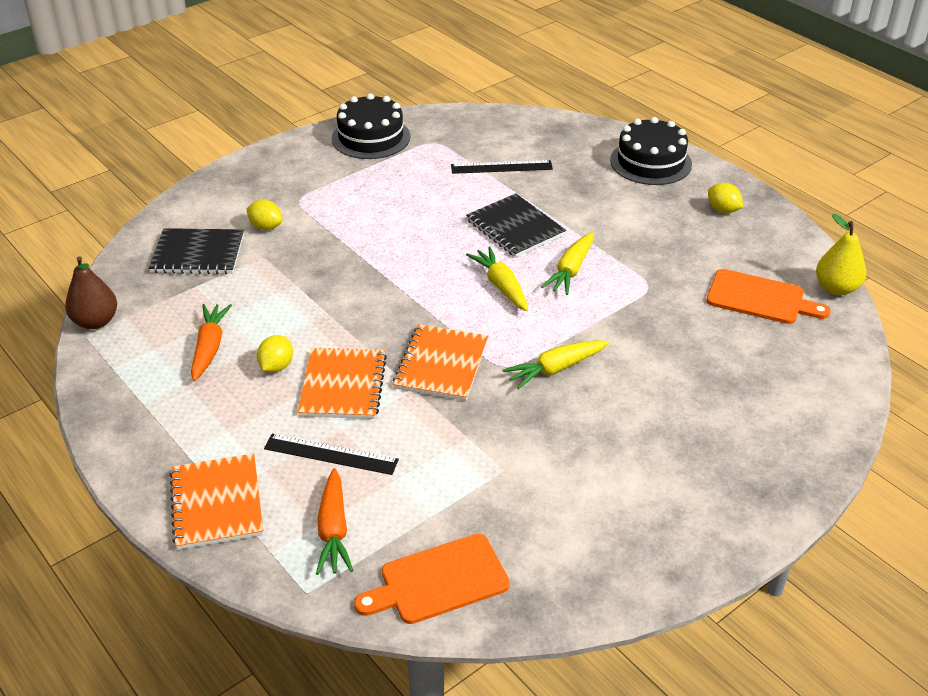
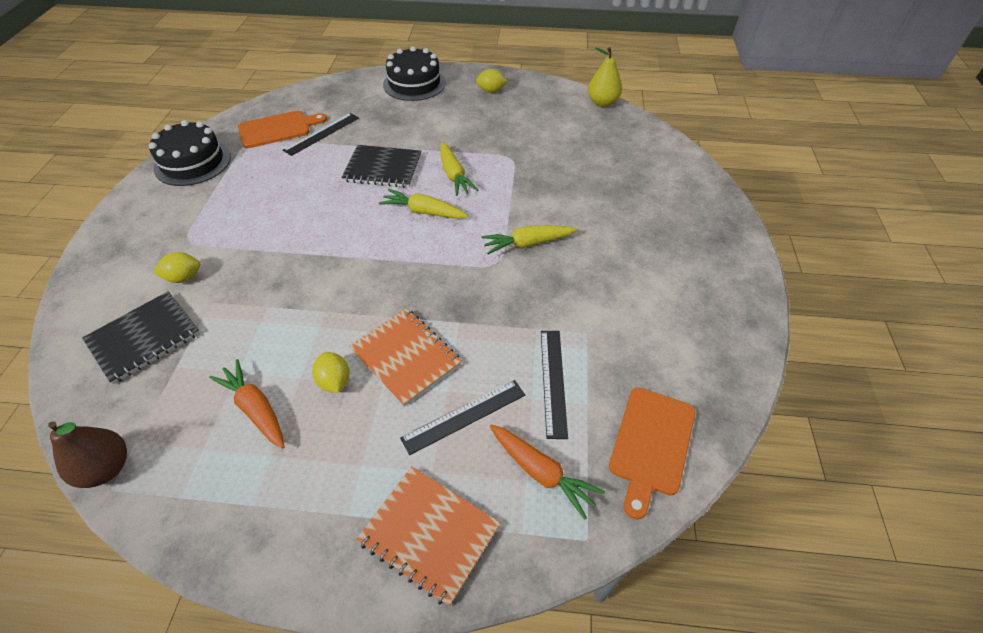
camera: 45 degrees left, 10 degrees up
(427, 482) = (553, 381): none -> black ruler
(441, 364) = (454, 291): orange notebook -> none
(555, 369) = (527, 243): yellow carrot -> yellow carrot turned 60 degrees clockwise
(760, 298) = (575, 130): orange cutting board -> orange cutting board (278, 129)

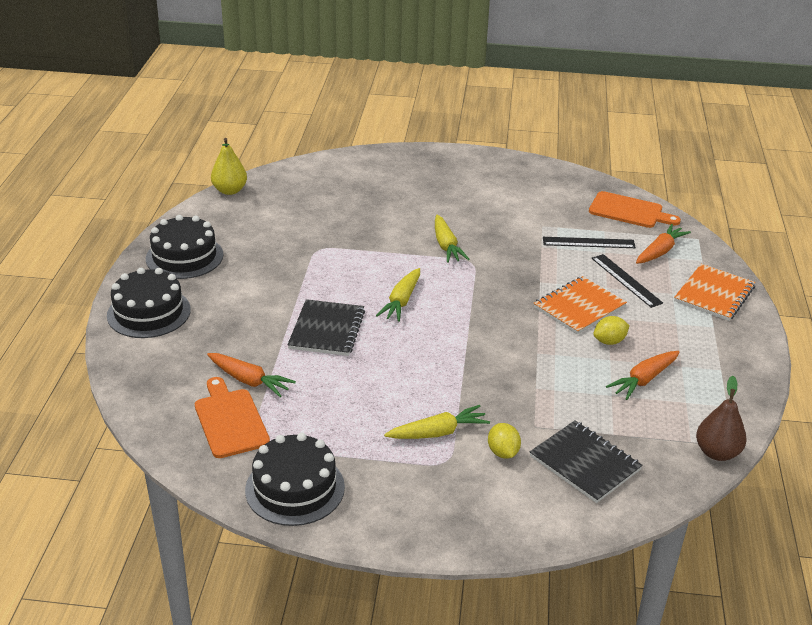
camera: 90 degrees left, 15 degrees down
(322, 134) = (249, 381): black ruler -> orange carrot
(454, 175) = (344, 283): yellow carrot -> yellow carrot (438, 432)
(491, 91) = (184, 257): yellow lemon -> black cake

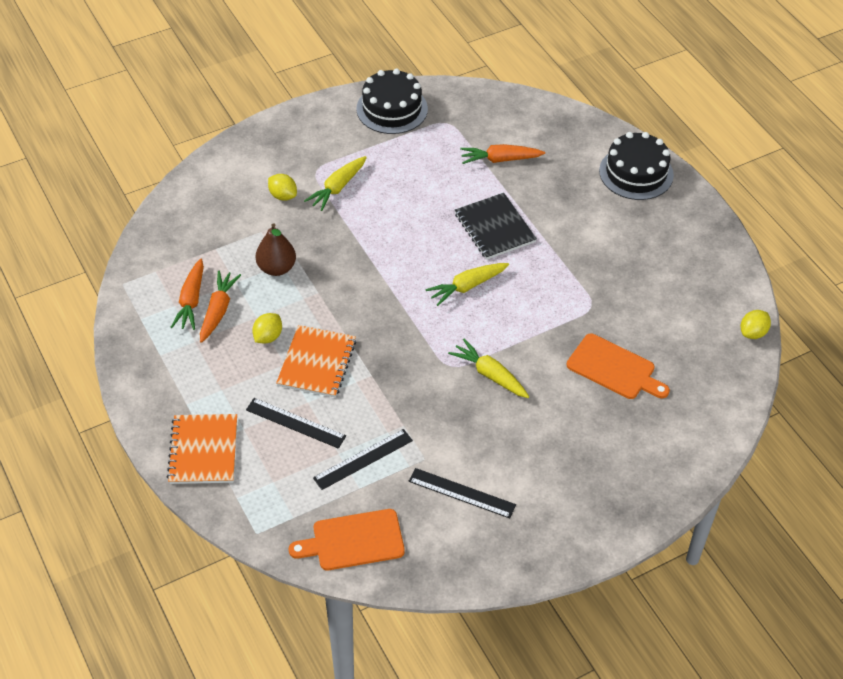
camera: 145 degrees right, 15 degrees up
(184, 257) = (683, 236): black cake -> none
(230, 190) = (753, 333): yellow pear -> yellow lemon
(230, 420) = (479, 128): orange cutting board -> orange cutting board (614, 368)
(401, 301) = (467, 286): yellow carrot -> yellow carrot turned 105 degrees counterclockwise
(532, 203) = (462, 493): none -> black ruler
(585, 463) = (222, 216): black notebook -> none
(660, 251) = (285, 487): orange carrot -> orange carrot (191, 301)
(717, 452) = (132, 271): brown pear -> brown pear (276, 268)

